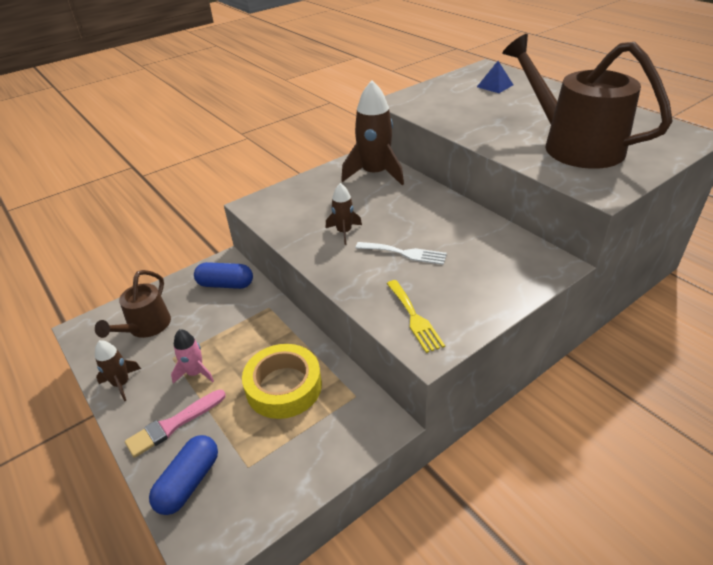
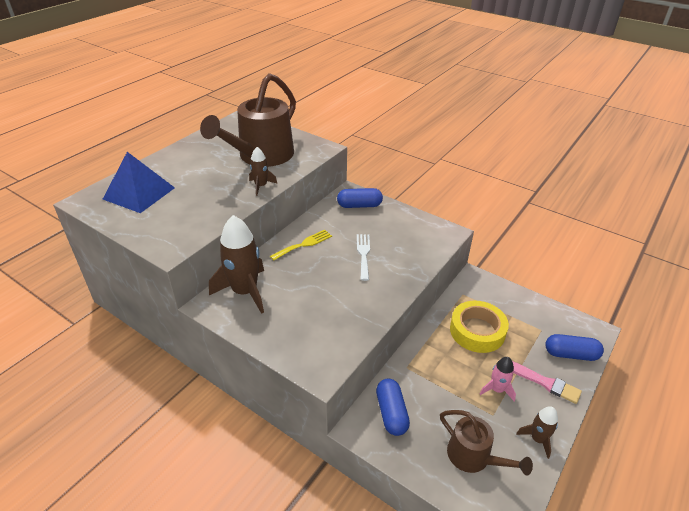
camera: 110 degrees left, 0 degrees up
(146, 327) = (473, 457): brown watering can -> brown watering can turned 45 degrees clockwise
(344, 232) = (347, 292): brown rocket -> brown rocket (261, 186)
(414, 318) = (427, 241): yellow fork -> yellow fork (304, 244)
(495, 86) = (139, 193): blue pyramid -> blue pyramid, size x1.90
(518, 267) = (359, 205): none -> blue capsule

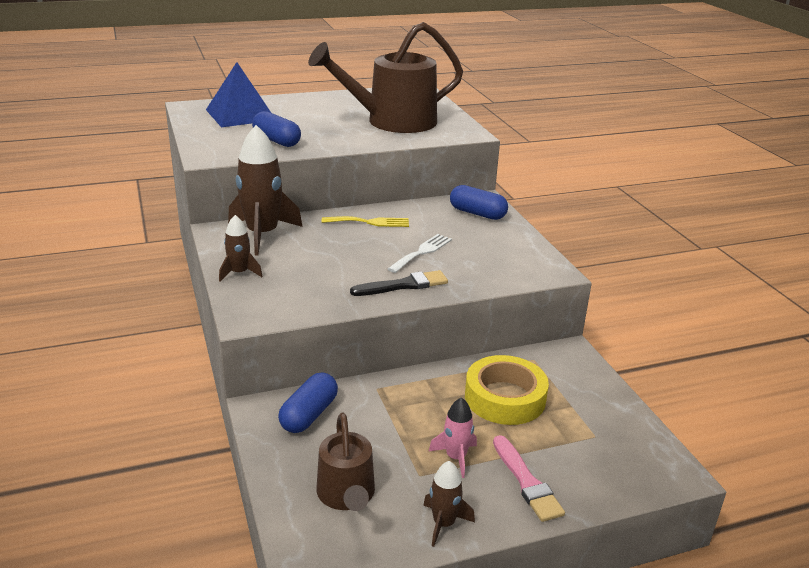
camera: 35 degrees right, 10 degrees down
(261, 186) = (356, 142): brown rocket -> brown rocket (239, 273)
(383, 288) = (403, 285): none -> black brush
(570, 354) = (604, 477): blue capsule -> blue capsule (276, 141)

